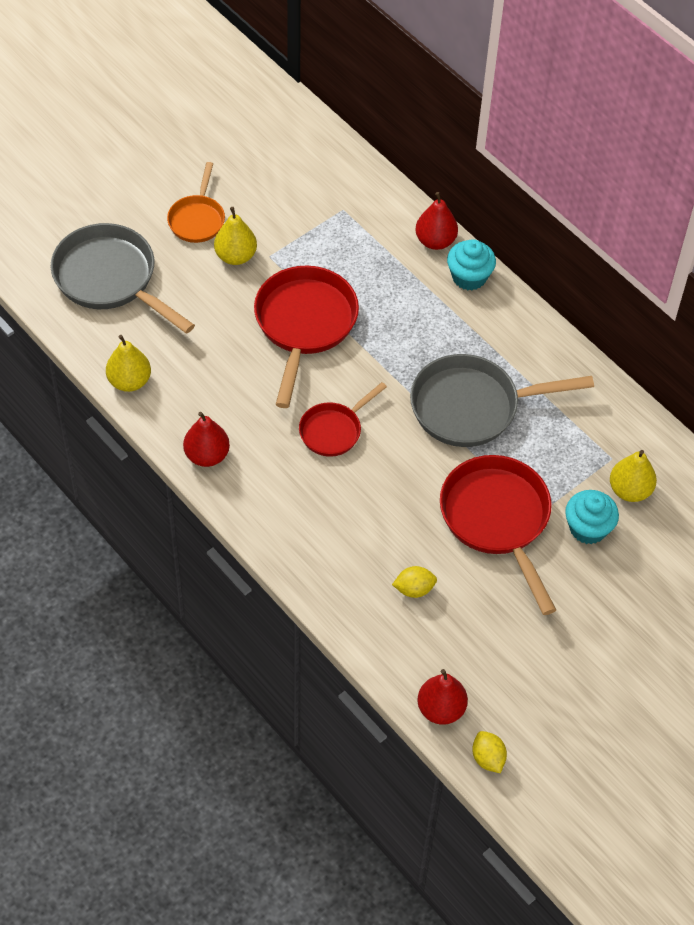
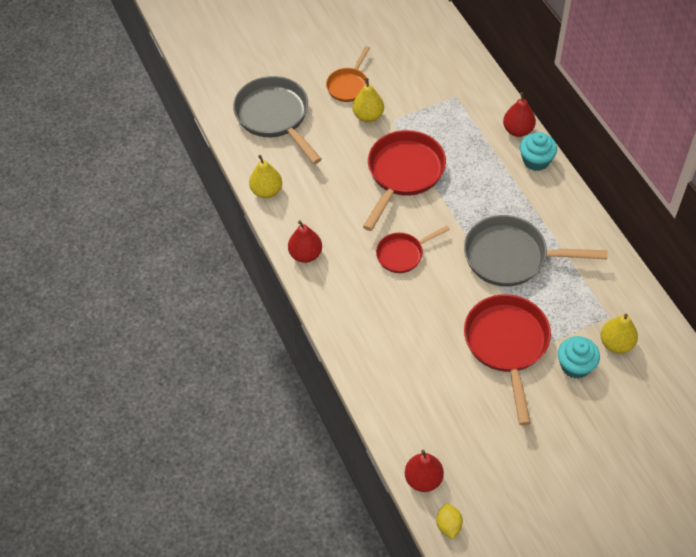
camera: 20 degrees right, 0 degrees up
(414, 589) = (429, 384): yellow lemon -> none

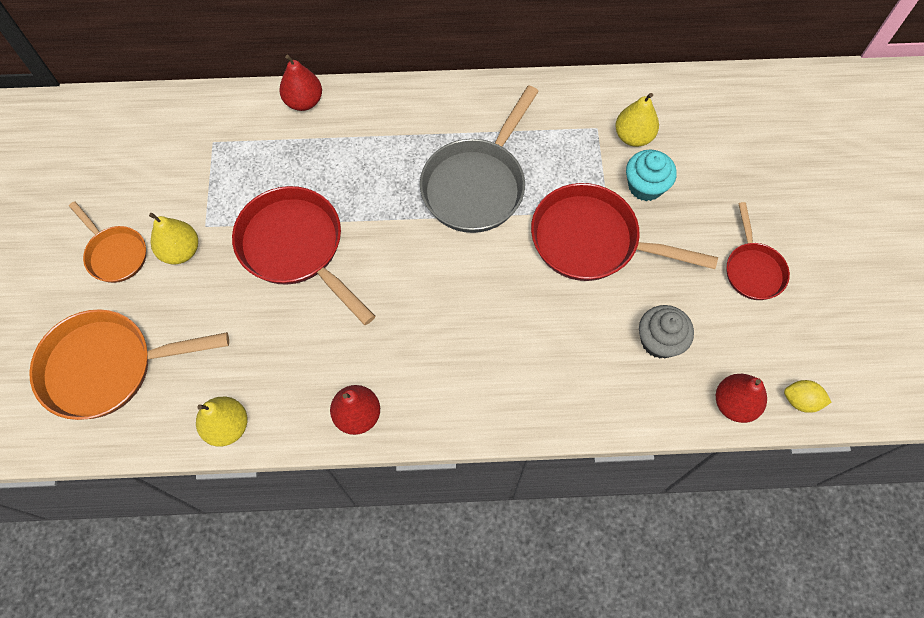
camera: 70 degrees left, 10 degrees up
(275, 117) = (107, 367): grey pan -> orange pan
(403, 254) = (415, 298): red pan -> red pan (753, 270)
(448, 414) = (659, 341): none -> grey cupcake
(536, 161) = (357, 103): turquoise cupcake -> none

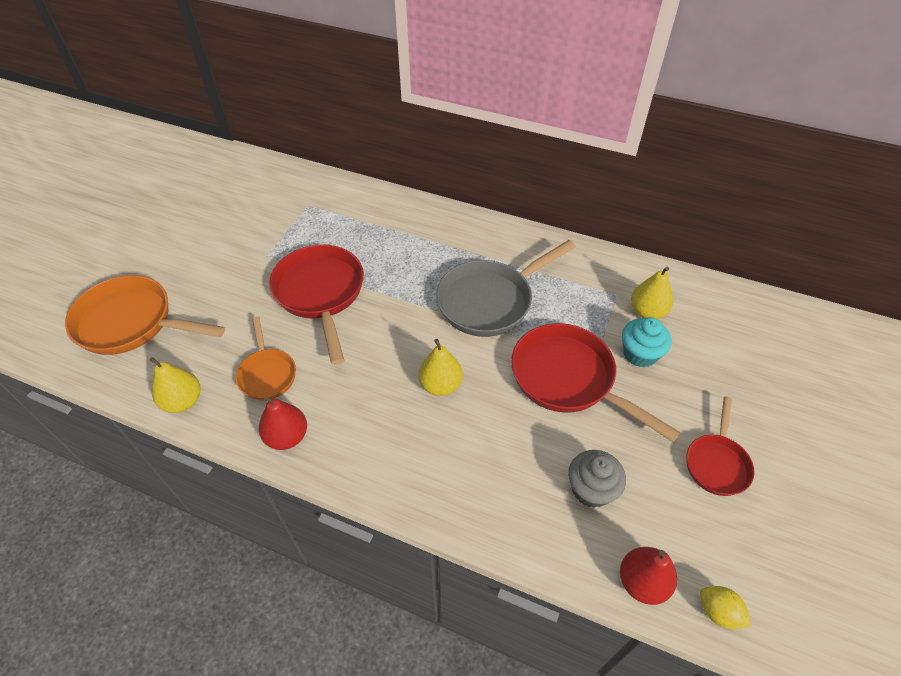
camera: 25 degrees right, 15 degrees down
(115, 254) = (192, 251): orange pan -> orange pan (267, 374)
(181, 251) = (237, 266): yellow pear -> yellow pear (440, 385)
(304, 101) = (390, 201): red pear -> none

